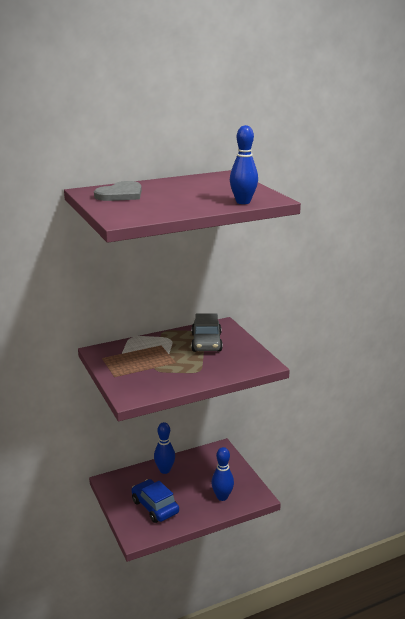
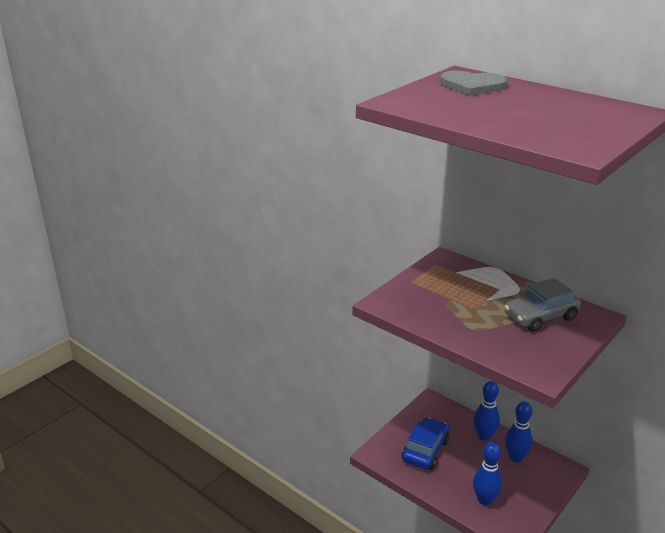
camera: 65 degrees right, 5 degrees up
(243, 202) = (542, 138): blue bowling pin -> blue bowling pin (515, 457)

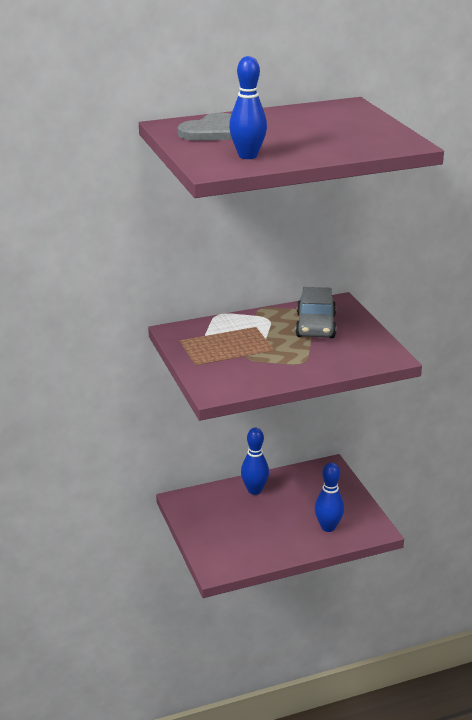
camera: 60 degrees left, 0 degrees up
(425, 450) = (240, 534): blue car -> none
(515, 457) = (295, 485): blue bowling pin -> blue bowling pin (247, 156)

